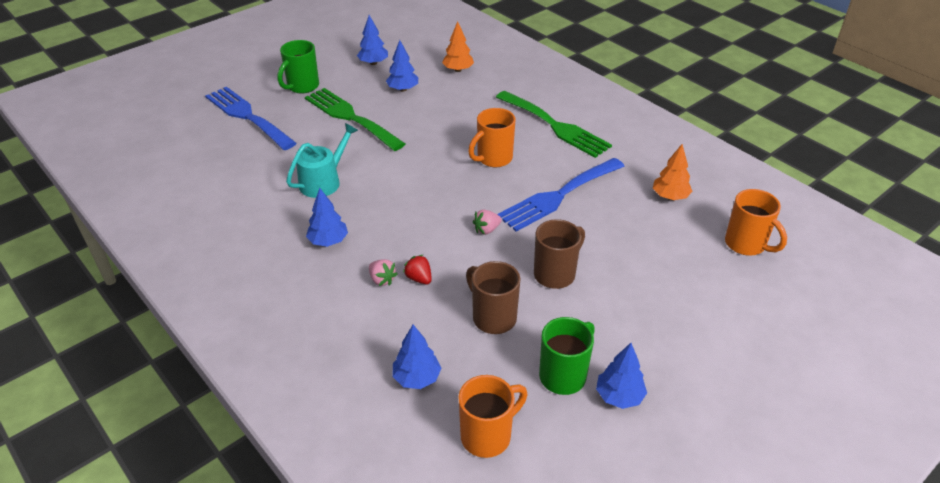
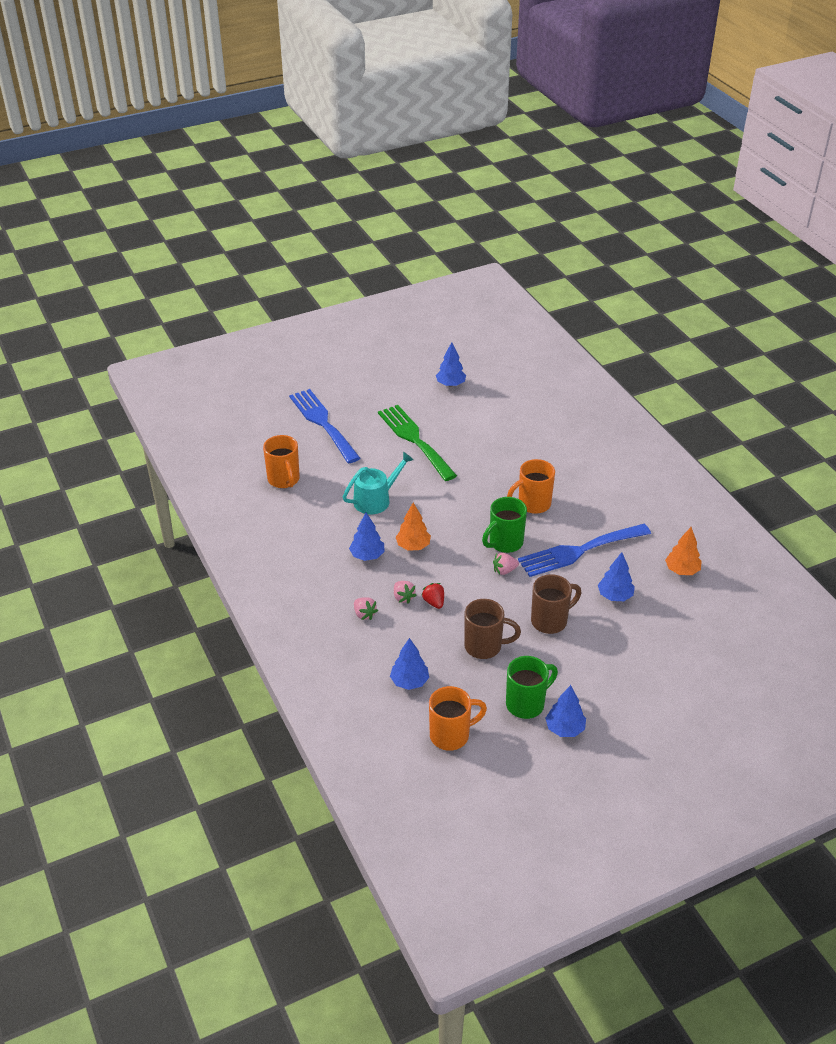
camera: 15 degrees right, 0 degrees up
(302, 87) = (378, 400): green mug -> green mug (504, 543)
(341, 308) = (364, 614): none -> pink strawberry
(403, 89) = (470, 418): blue tree -> blue tree (615, 596)
(458, 70) = (529, 405): orange tree -> orange tree (413, 546)
(493, 317) = (485, 646): brown mug -> brown mug turned 120 degrees clockwise
(555, 126) = (602, 481): green fork -> none
(746, 244) = (732, 628): orange mug -> orange mug (284, 480)

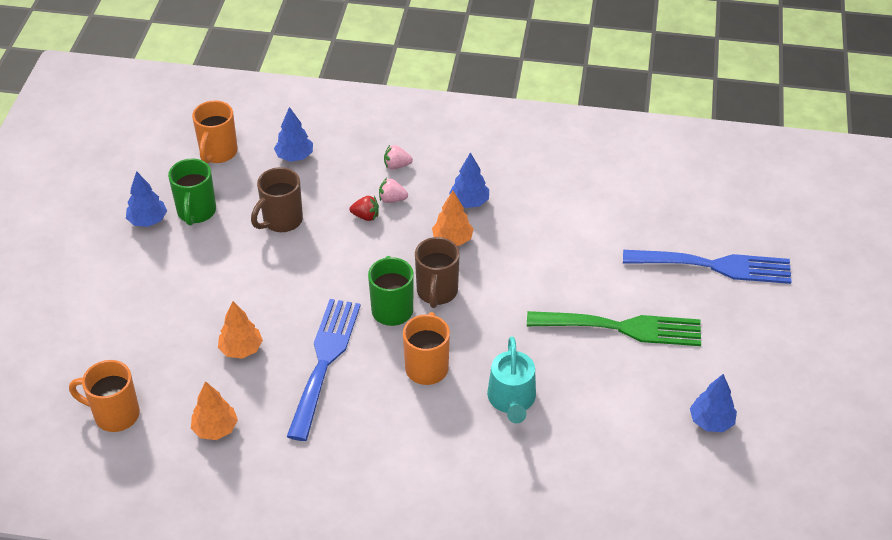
camera: 125 degrees right, 5 degrees up
(284, 480) = (635, 194): orange mug -> orange mug (115, 415)
(375, 500) = (546, 246): turquoise watering can -> turquoise watering can (511, 399)
(504, 570) = (356, 287): pink strawberry -> none
(550, 621) = (262, 282): brown mug -> brown mug (437, 292)
(615, 596) = (241, 349): blue tree -> orange tree

